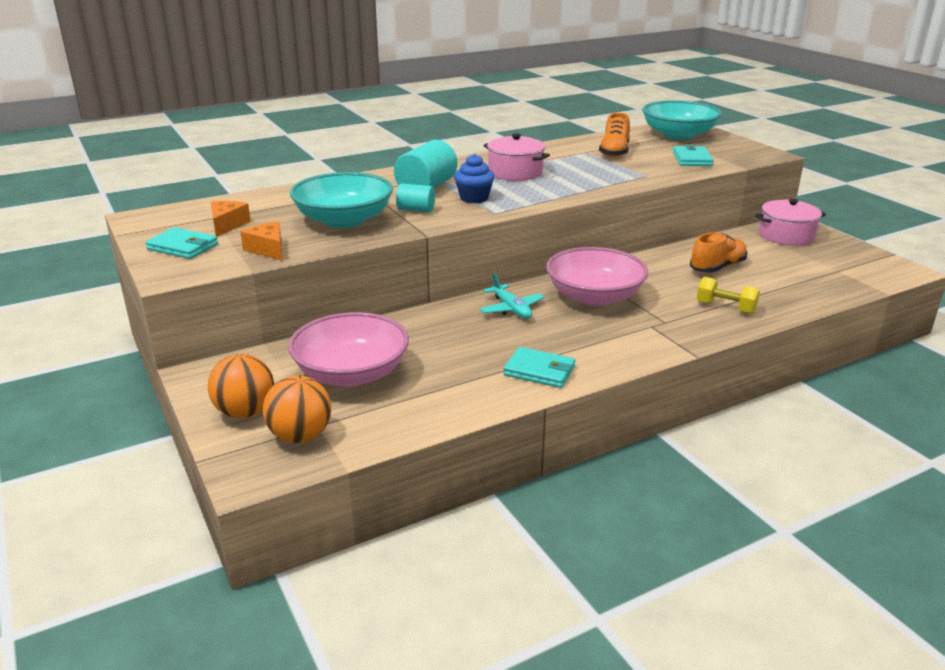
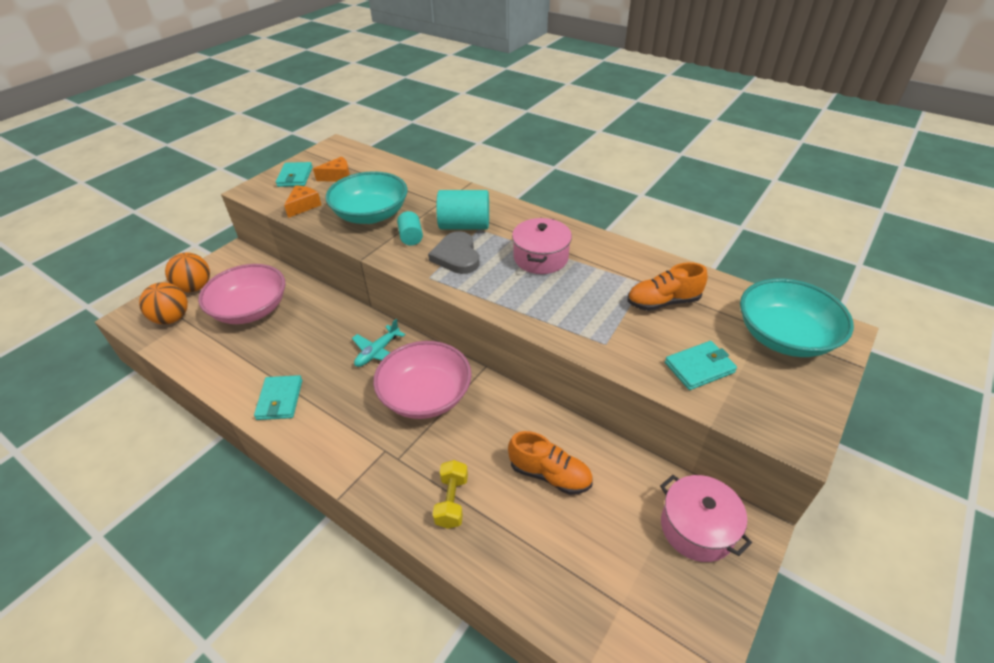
camera: 65 degrees right, 15 degrees up
(474, 198) = (456, 256): blue cupcake -> grey heart

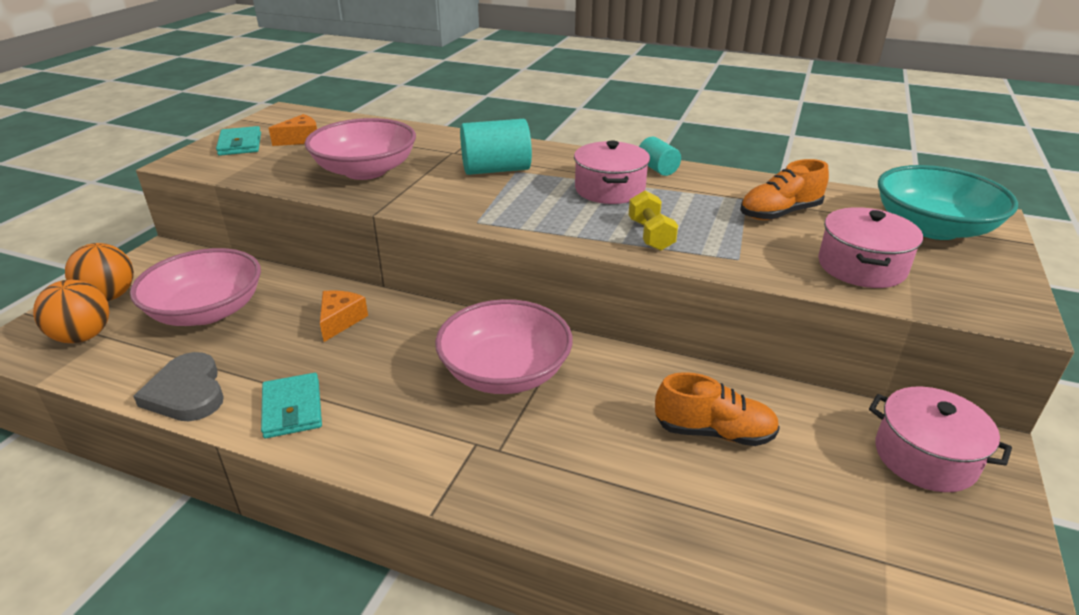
camera: 15 degrees left, 10 degrees down
(303, 206) = (266, 171): orange cheese -> orange cheese (340, 321)
(371, 214) = (365, 171): turquoise bowl -> pink bowl
(377, 352) = (416, 334): turquoise plane -> none
(411, 237) = (431, 187): turquoise cylinder -> turquoise cylinder (657, 169)
(452, 501) = (599, 486): yellow dumbbell -> yellow dumbbell (650, 235)
(456, 256) = (502, 198): grey heart -> grey heart (187, 392)
(699, 367) = (861, 266): turquoise wallet -> pink pot

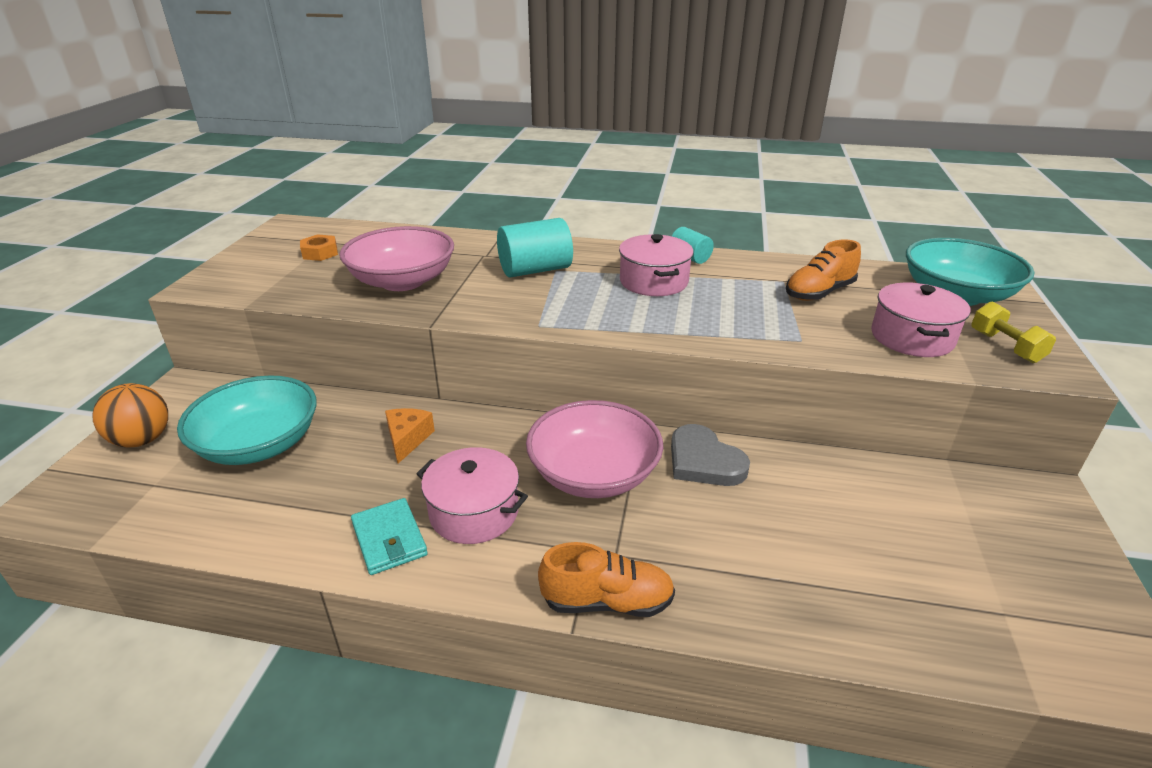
camera: 10 degrees left, 0 degrees up
(83, 337) = (127, 488): orange ball -> none
(187, 392) = (267, 536): grey heart -> grey heart (704, 461)
(207, 311) = (259, 444): pink bowl -> turquoise bowl
(240, 144) = (255, 263): turquoise wallet -> none
(301, 139) = (320, 253): orange cheese -> orange nut
(650, 235) = (711, 324): yellow dumbbell -> yellow dumbbell (1005, 347)
(714, 432) = (811, 509): orange shoe -> orange shoe (607, 602)
(925, 457) = (1001, 508): pink pot -> pink pot (474, 512)

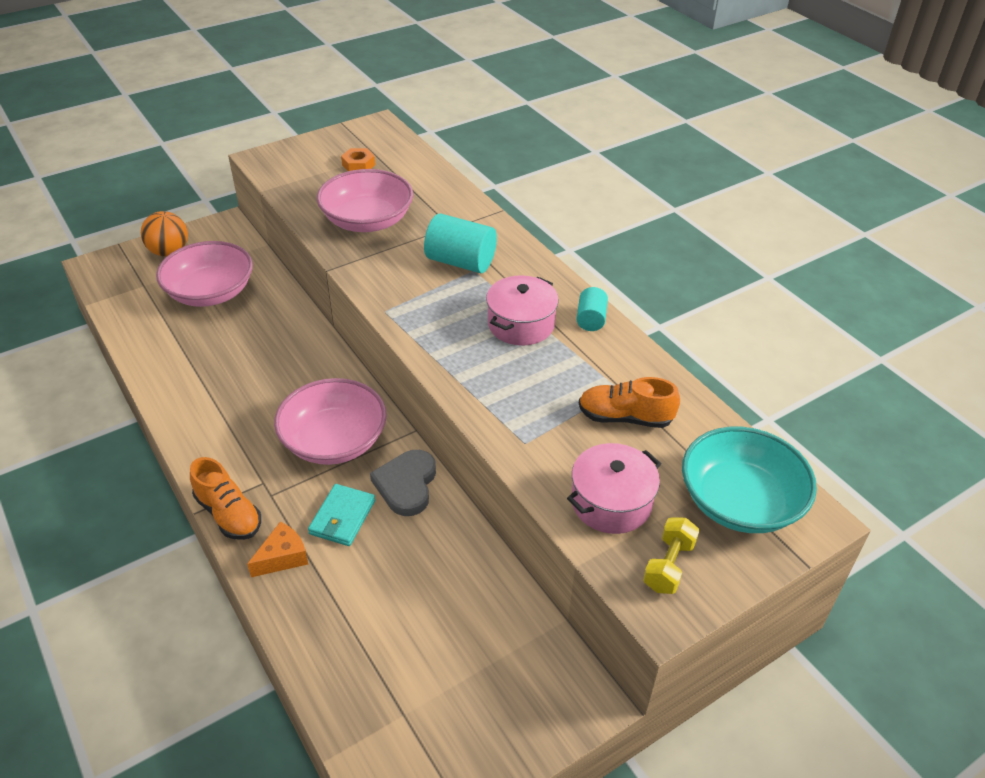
camera: 45 degrees right, 10 degrees up
(259, 444) = (210, 292): turquoise bowl -> pink bowl
(389, 539) = (191, 397): turquoise wallet -> turquoise wallet (342, 517)
(407, 439) = (278, 342): orange cheese -> orange cheese (283, 557)
(474, 512) = (245, 414): pink pot -> none

